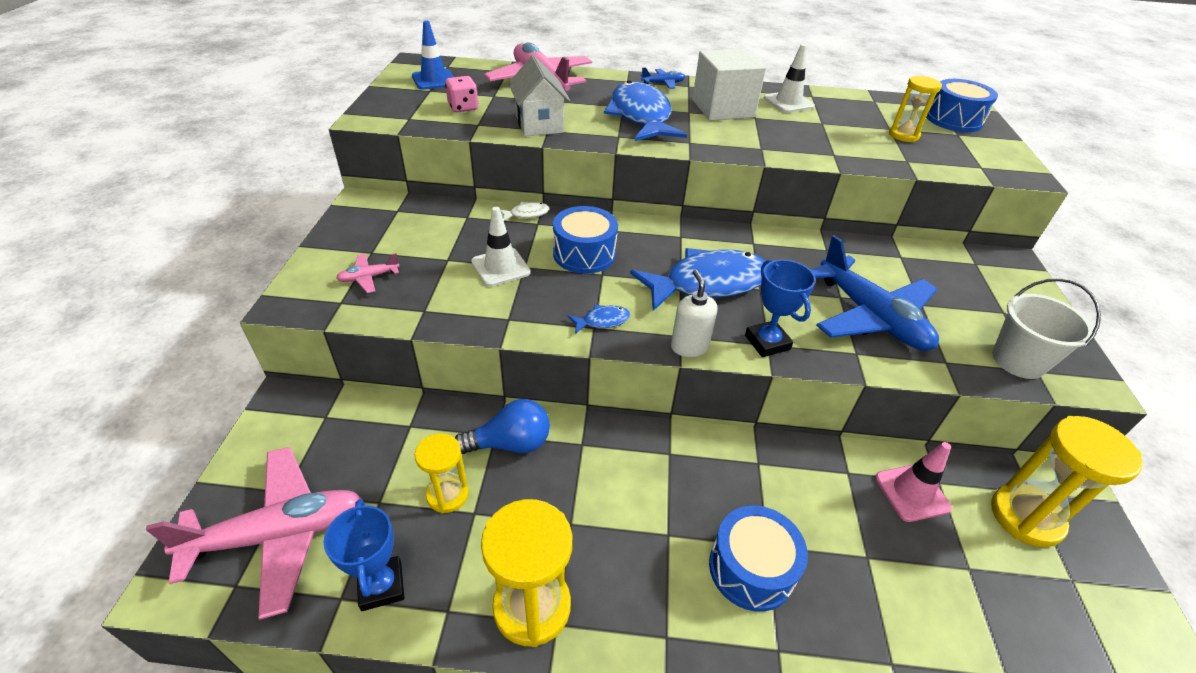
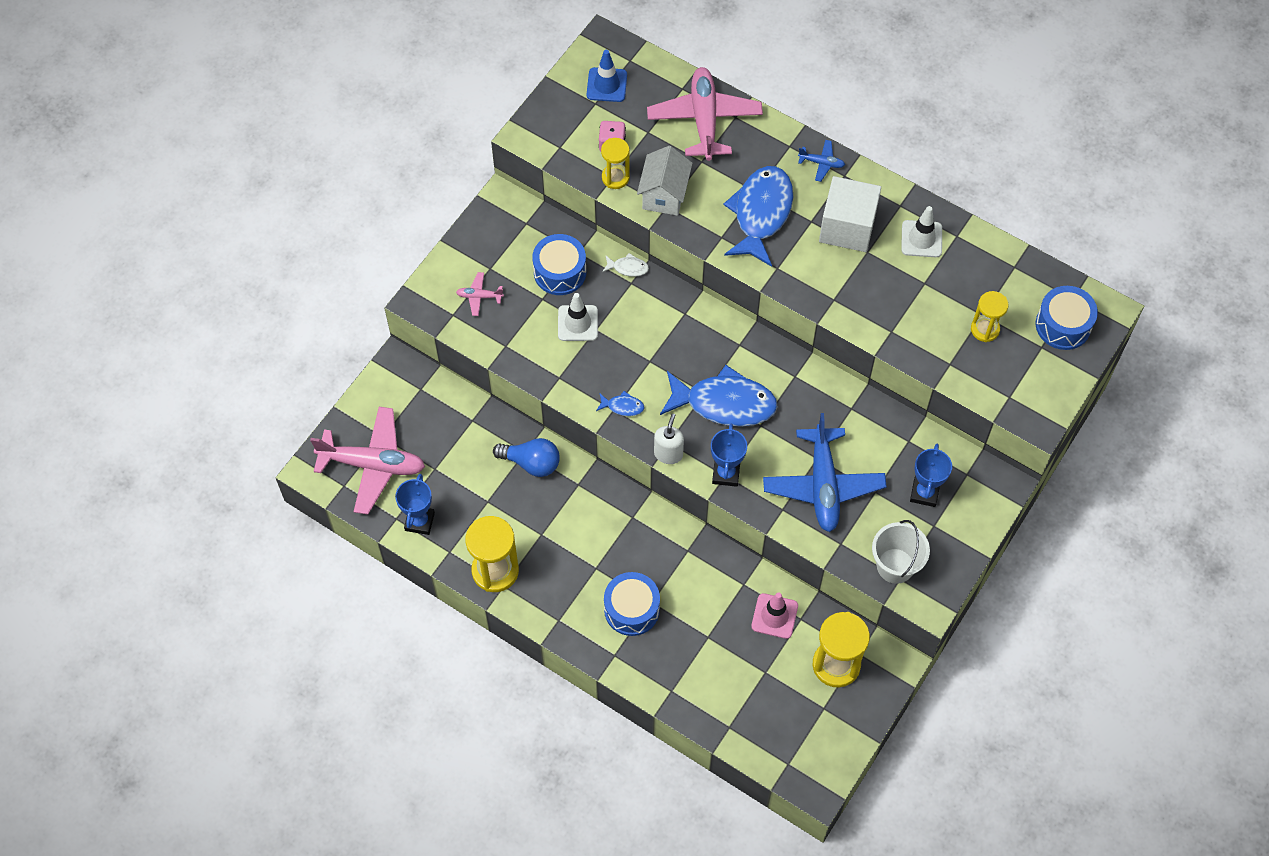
camera: 30 degrees right, 20 degrees up
(447, 495) = (477, 482): yellow hourglass -> yellow hourglass (615, 177)
(584, 254) = (648, 334): blue drum -> blue drum (560, 272)
(962, 289) = (924, 493): none -> blue trophy

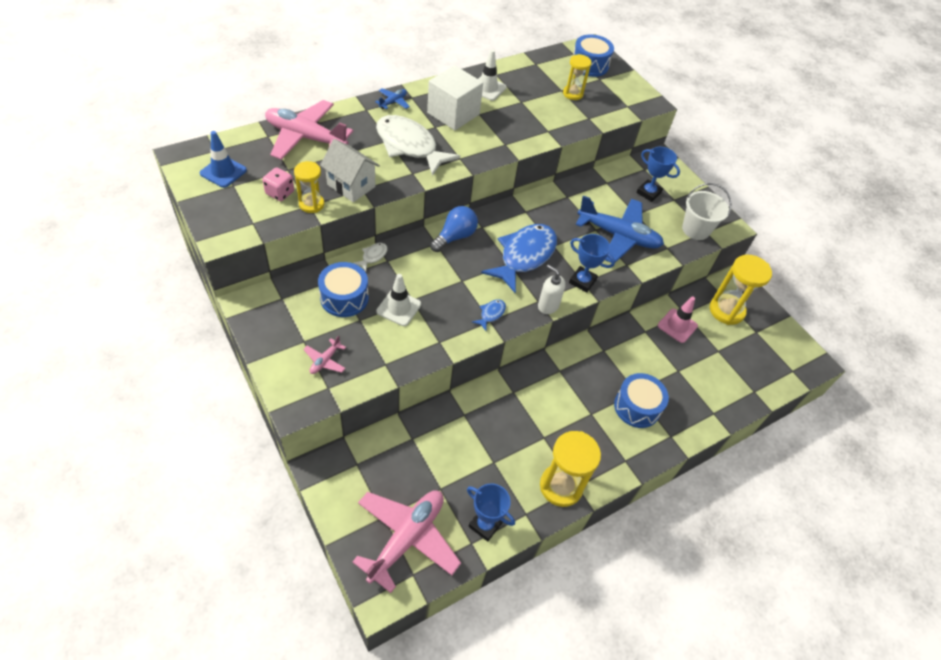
camera: 70 degrees left, 10 degrees down
(531, 463) = (477, 414): blue light bulb -> blue light bulb (455, 237)
(761, 213) = (409, 146): blue fish -> white fish

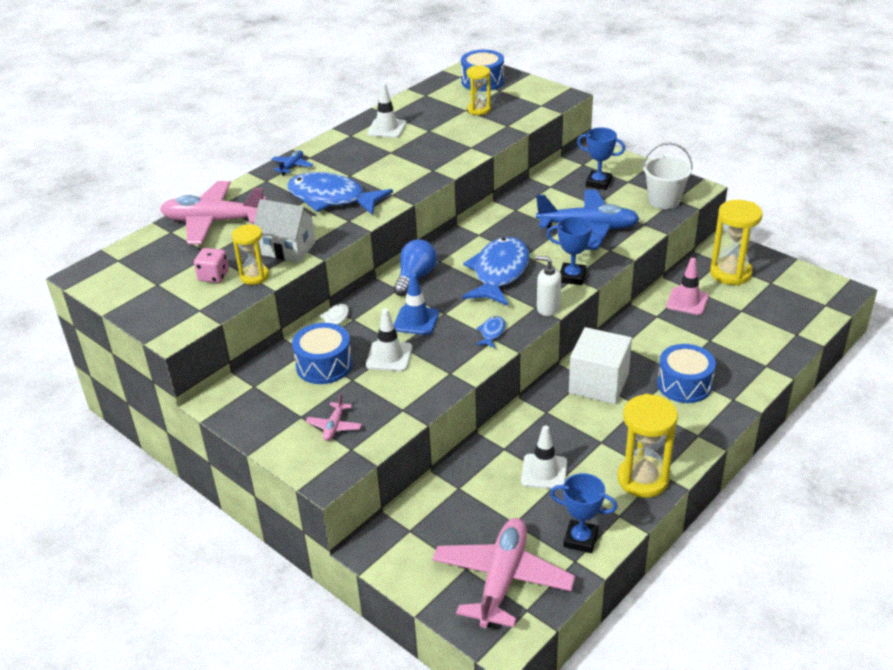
camera: 10 degrees left, 15 degrees down
(223, 172) = (139, 275): blue traffic cone -> blue traffic cone (416, 320)
(409, 146) = (332, 198): white fish -> blue fish
(453, 113) = (362, 159): white cube -> white cube (598, 383)
(485, 449) = (544, 472): none -> white traffic cone

